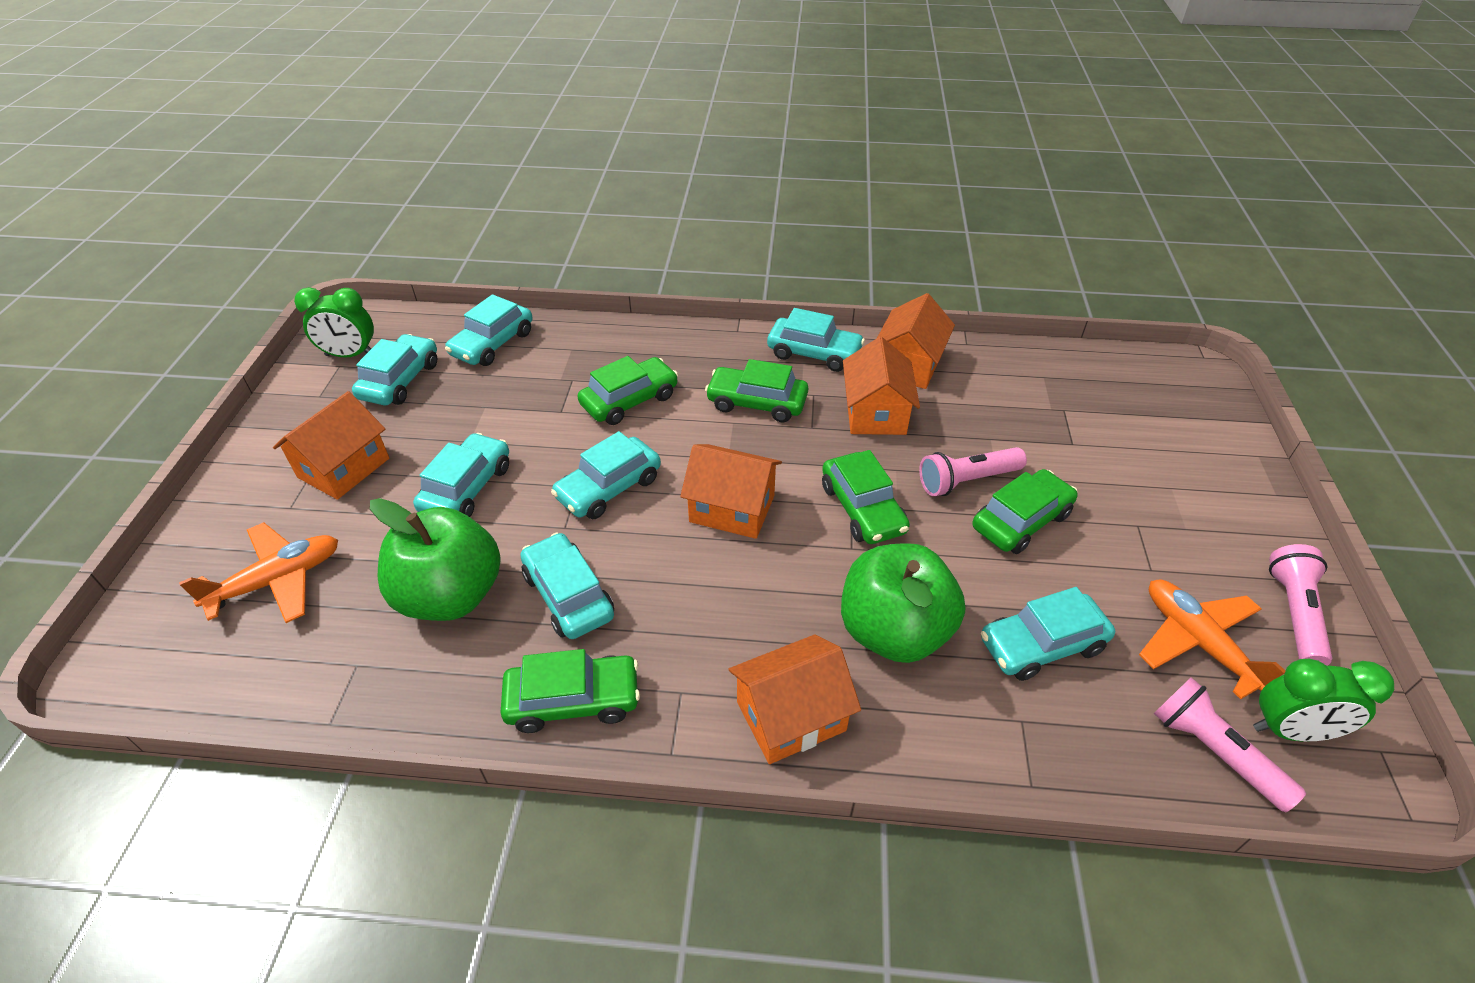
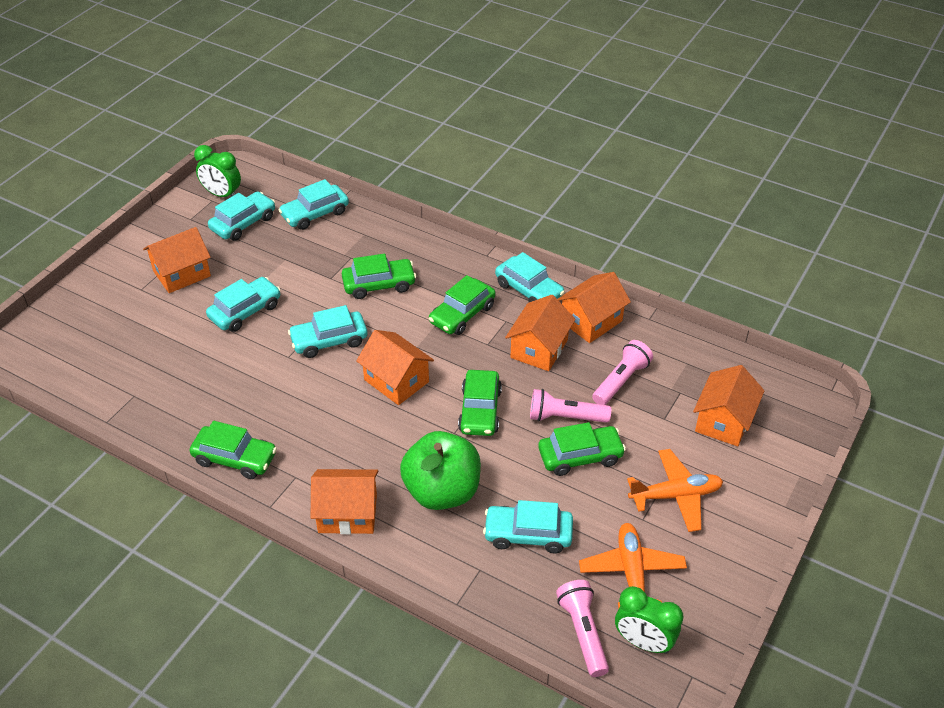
camera: 25 degrees right, 0 degrees up
(277, 581) = (115, 332): orange plane -> orange plane (675, 495)
(451, 595) = (202, 374): green apple -> none
(568, 595) = (266, 399): turquoise car -> none
(757, 403) = (462, 314): green car -> green car turned 90 degrees counterclockwise
(1134, 425) = (724, 421): none -> orange house
(1294, 614) = (716, 582): pink flashlight -> pink flashlight (621, 381)

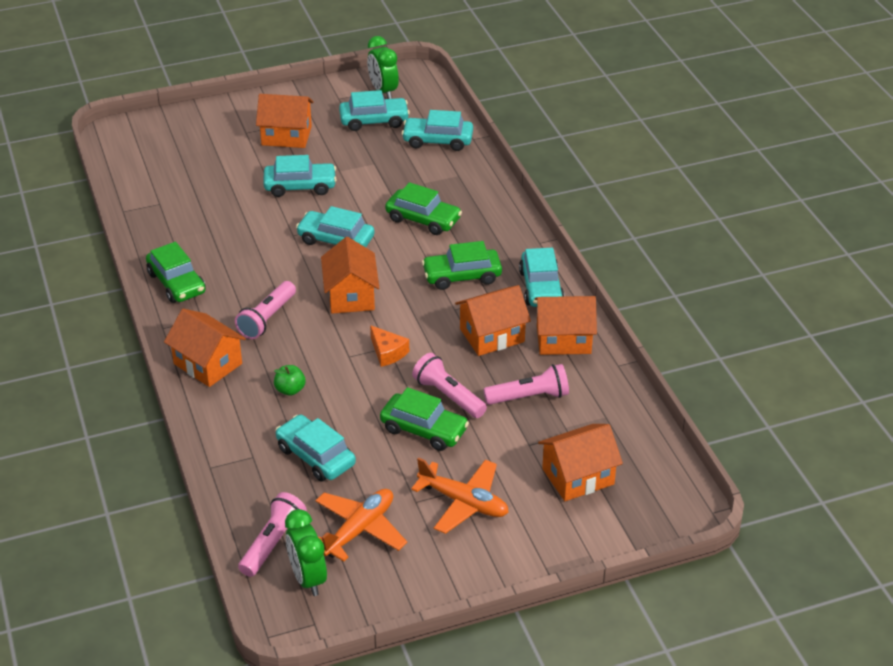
camera: 40 degrees right, 5 degrees down
(351, 442) = (267, 319): none -> pink flashlight
(442, 491) = (290, 390): green apple -> green apple, size x0.40
(480, 410) = (387, 352): green car -> orange cheese

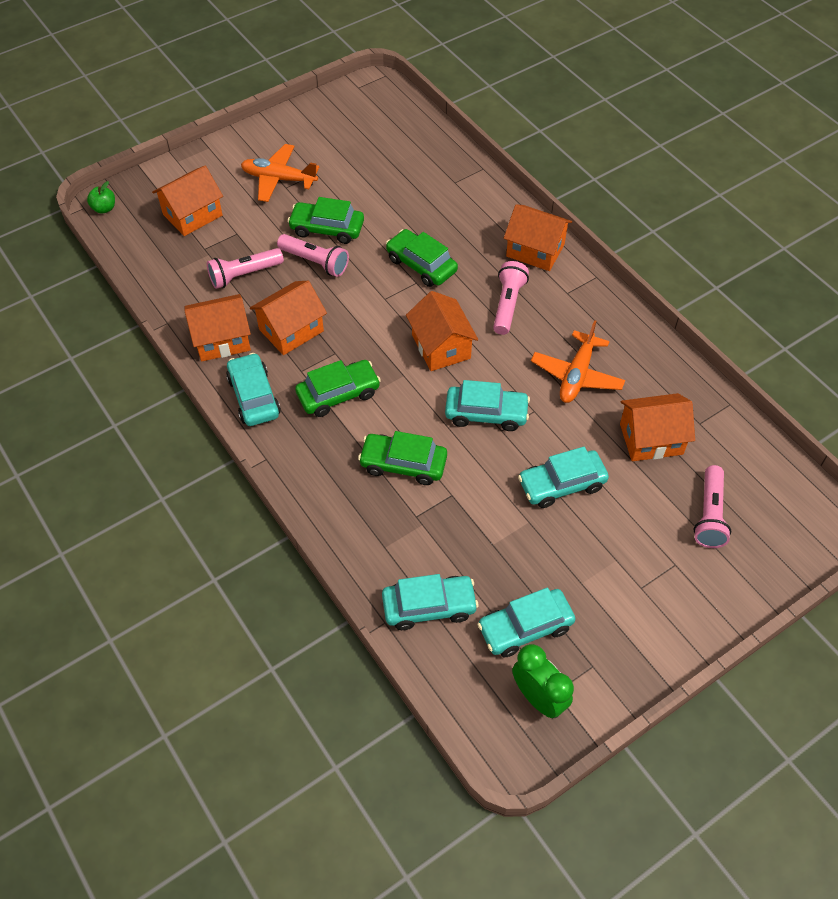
camera: 165 degrees right, 15 degrees up
(177, 283) = (615, 326): green car -> green car (421, 265)
(273, 543) = (409, 127): pink flashlight -> pink flashlight (709, 514)
(286, 135) = (622, 570): orange house -> orange house (651, 439)
(290, 390) = (452, 241): green apple -> green apple (104, 208)
(308, 578) = (374, 111): green clock -> none
(315, 456) = (406, 191): turquoise car -> none
(359, 530) = (350, 146): orange plane -> orange plane (577, 375)
(387, 352) = (382, 293): orange cheese -> none

